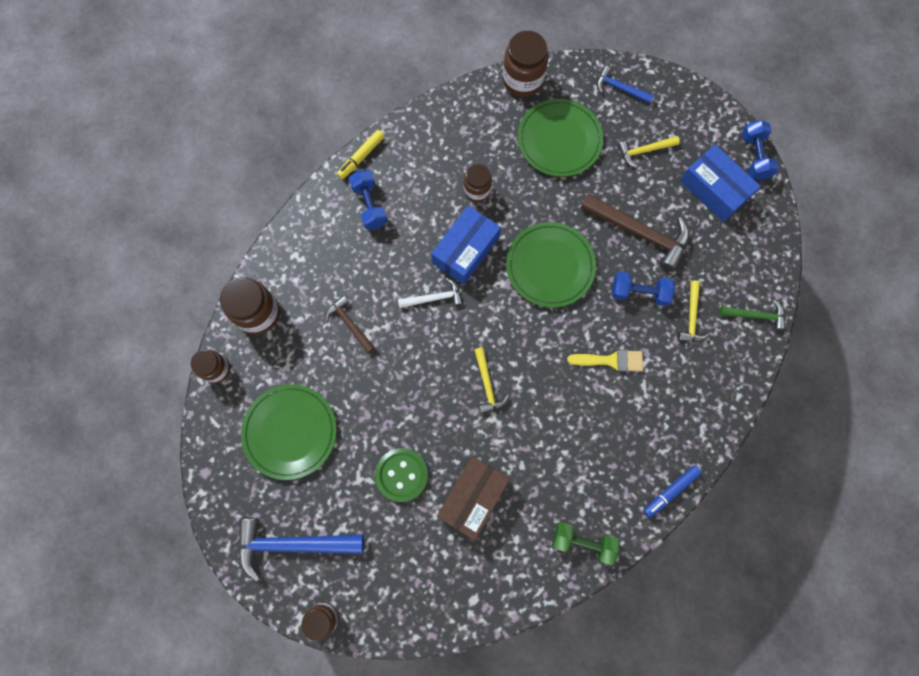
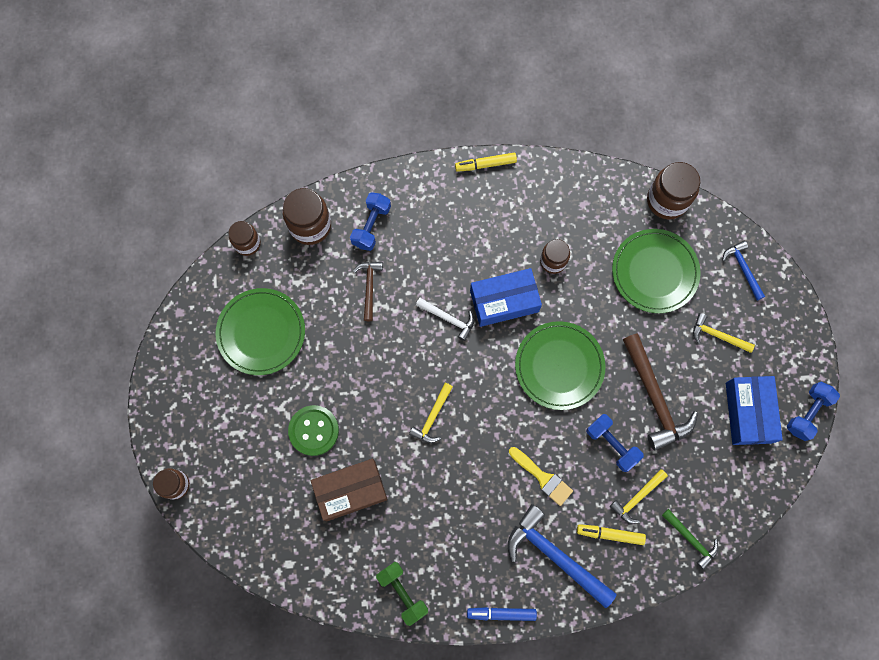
camera: 40 degrees right, 0 degrees up
(293, 544) = (197, 415): blue hammer -> blue hammer (555, 555)
(369, 205) = (460, 207): blue dumbbell -> blue dumbbell (371, 226)
(696, 361) = (610, 534): none -> yellow marker

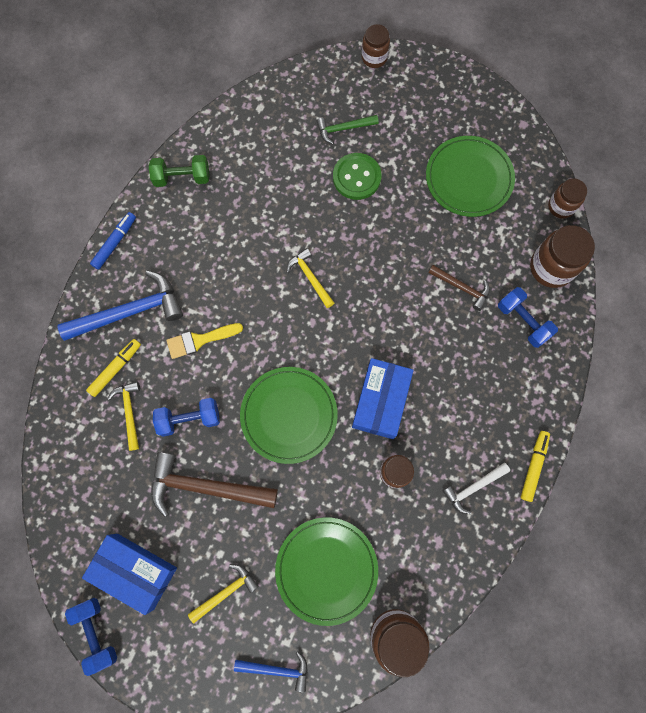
camera: 120 degrees right, 0 degrees up
(350, 491) = (288, 180): brown box -> none
(448, 319) = (392, 341): white hammer -> white hammer (473, 488)
(691, 539) = (64, 437): green hammer -> green hammer (343, 129)

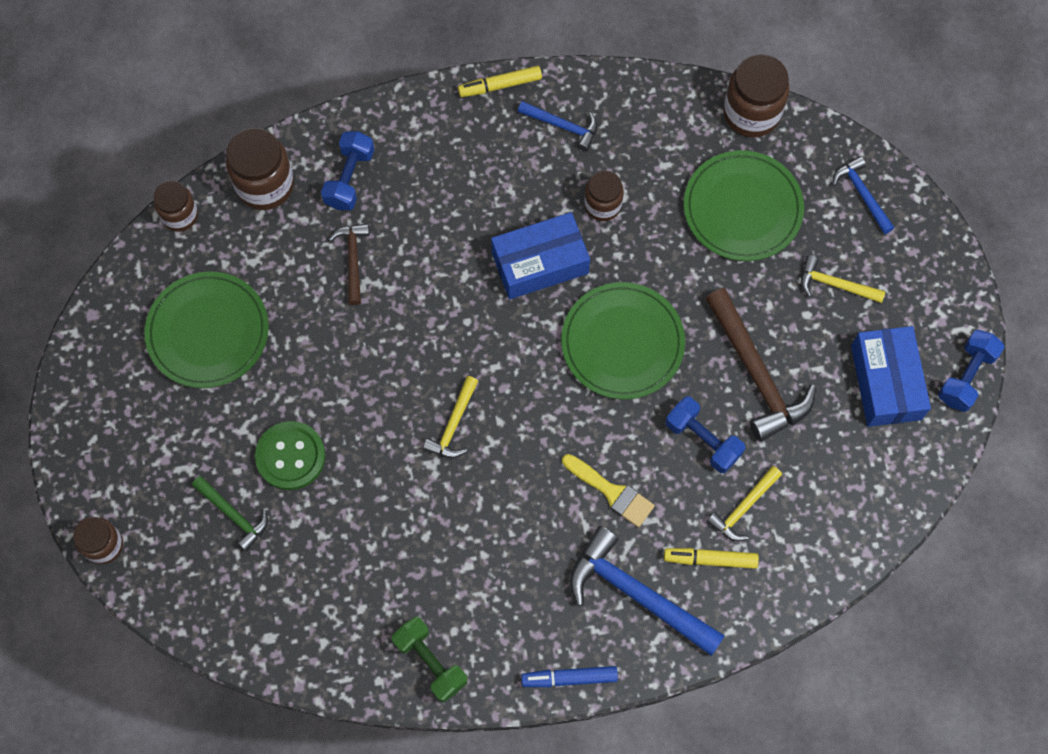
camera: 125 degrees left, 5 degrees down
(473, 488) = (563, 126): white hammer -> blue hammer

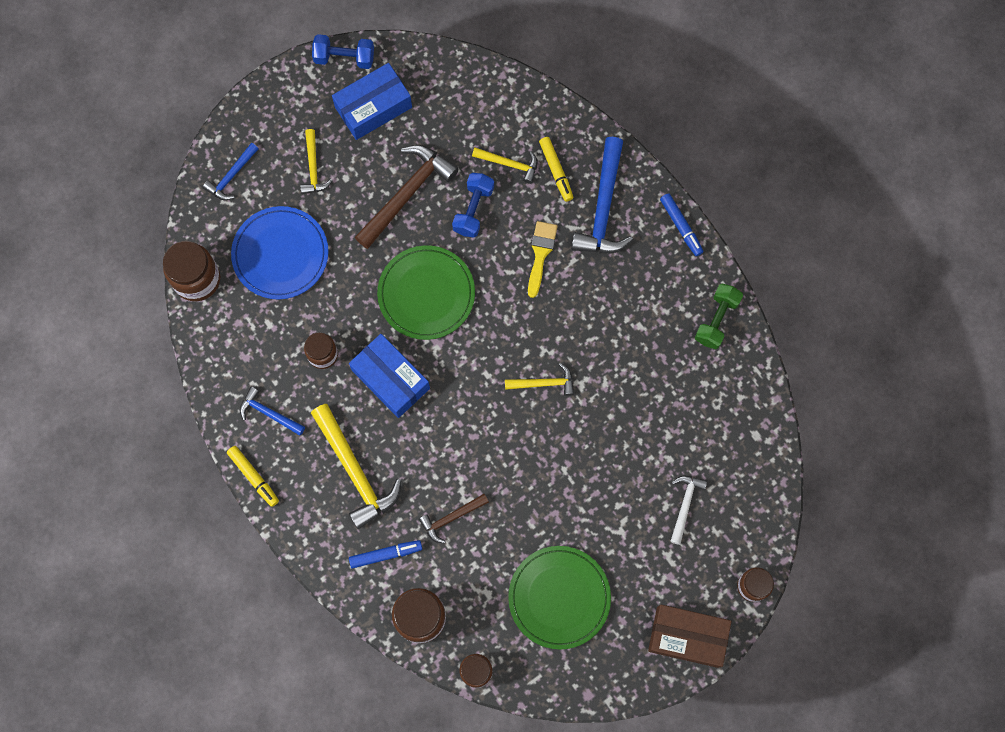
camera: 115 degrees left, 5 degrees up
(91, 446) = (687, 637): none -> brown box
(233, 515) = (685, 505): green hammer -> white hammer
(290, 456) = (623, 486): green button -> none
(349, 178) = (385, 554): blue dumbbell -> blue marker
(454, 185) = (355, 471): none -> yellow hammer
(563, 126) = (269, 413): blue hammer -> blue hammer turned 60 degrees counterclockwise
(742, 208) = (280, 254): green plate -> blue plate

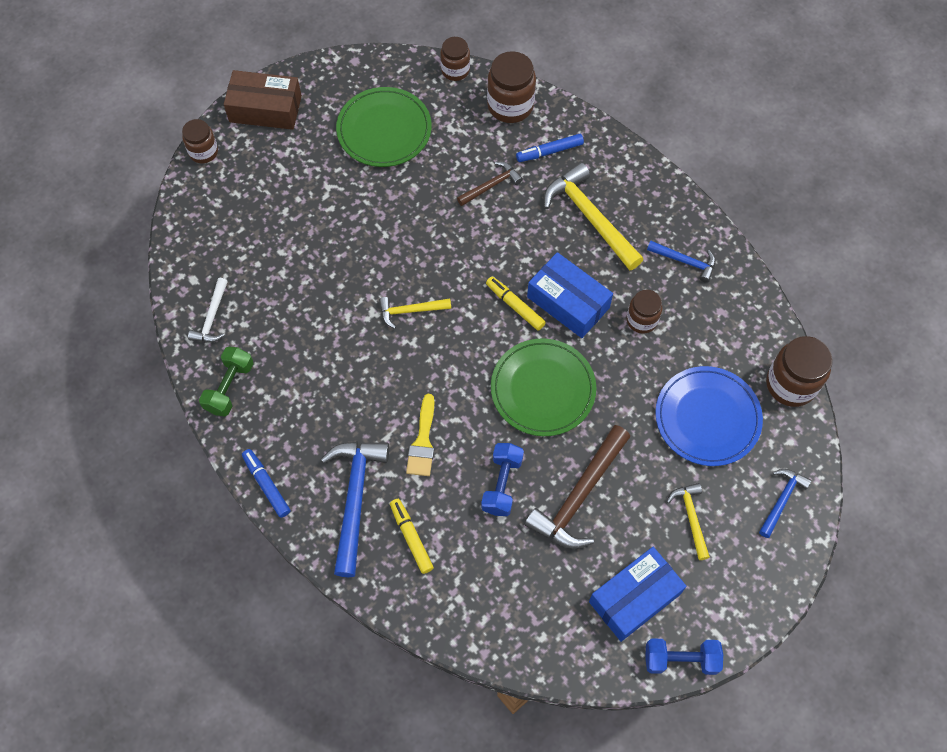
camera: 175 degrees right, 10 degrees down
(253, 476) = (687, 205): yellow marker -> yellow marker (515, 306)
(509, 164) = (466, 541): yellow hammer -> none
(685, 505) = (266, 213): white hammer -> white hammer (212, 318)

